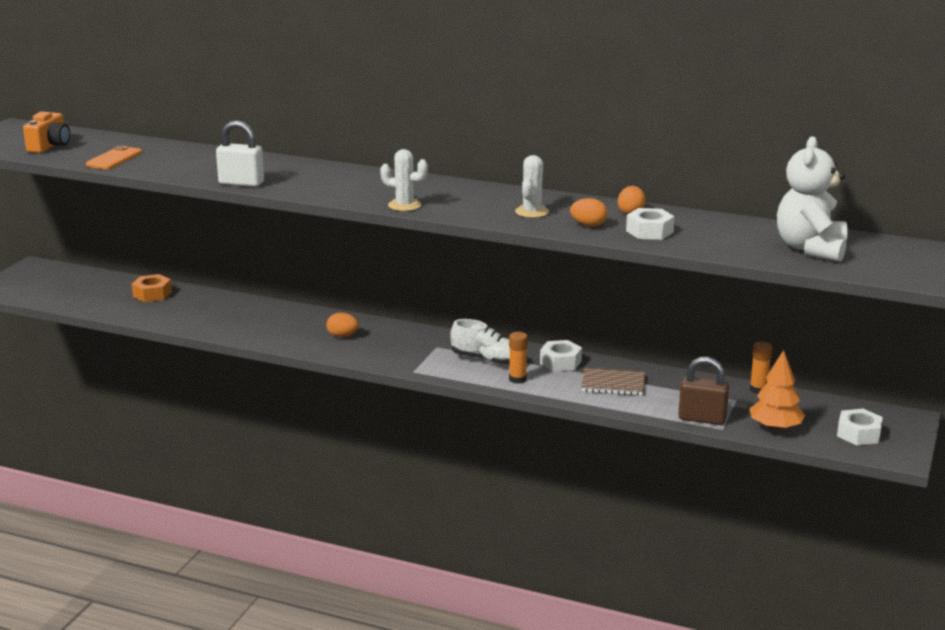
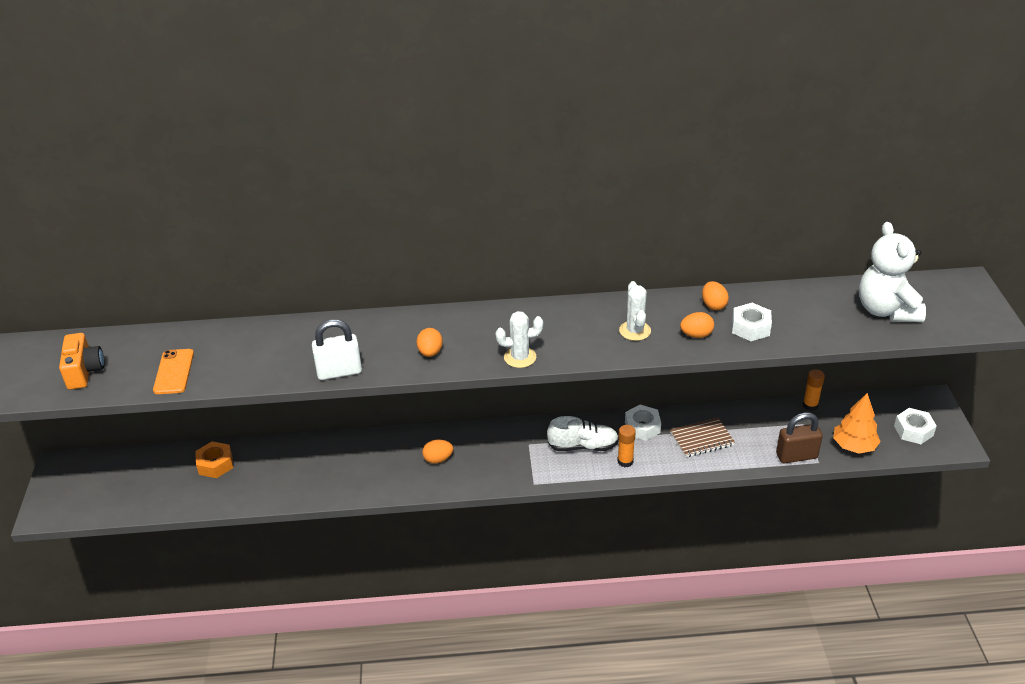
camera: 25 degrees left, 15 degrees up
(330, 188) = (430, 352): none -> orange egg

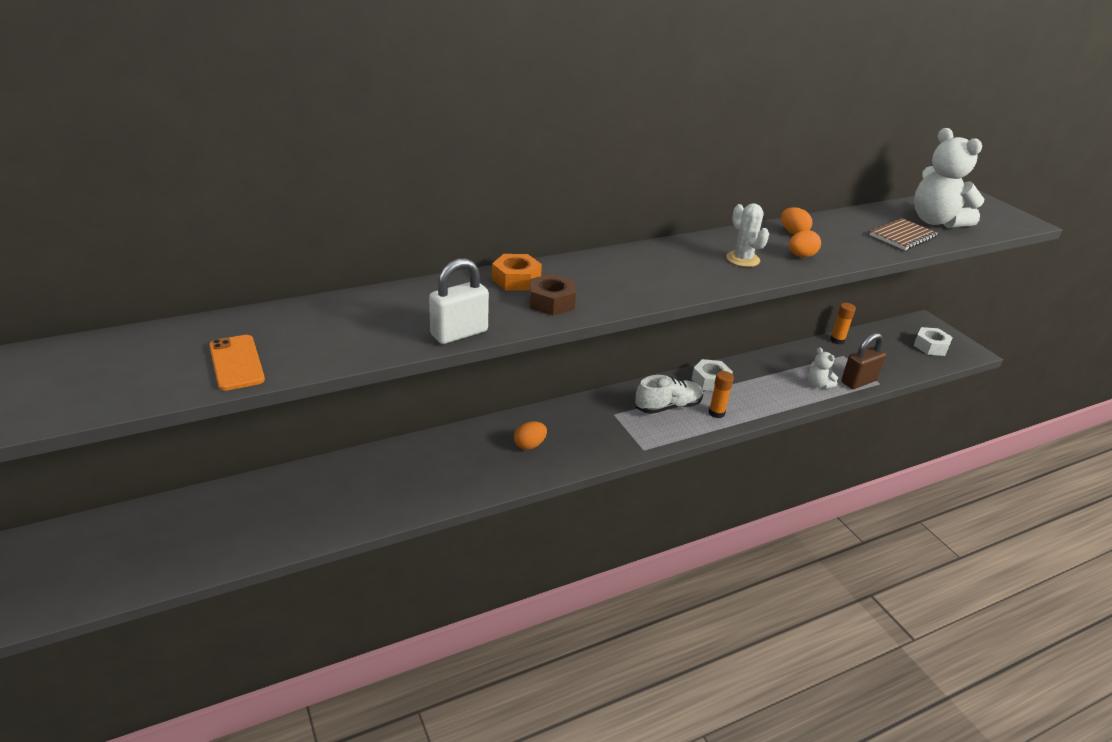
camera: 25 degrees left, 5 degrees down
(84, 371) = (98, 381): orange camera -> none
(215, 464) = (264, 500): orange nut -> orange nut (516, 279)
(430, 352) = (551, 302): orange egg -> brown nut
(520, 357) = (651, 294): white cactus -> none
(702, 439) = (770, 382): brown notebook -> brown notebook (902, 236)
(750, 327) = (841, 245): white nut -> none
(750, 451) = (818, 384): none -> white teddy bear
(854, 446) = (896, 366): orange tree -> none

